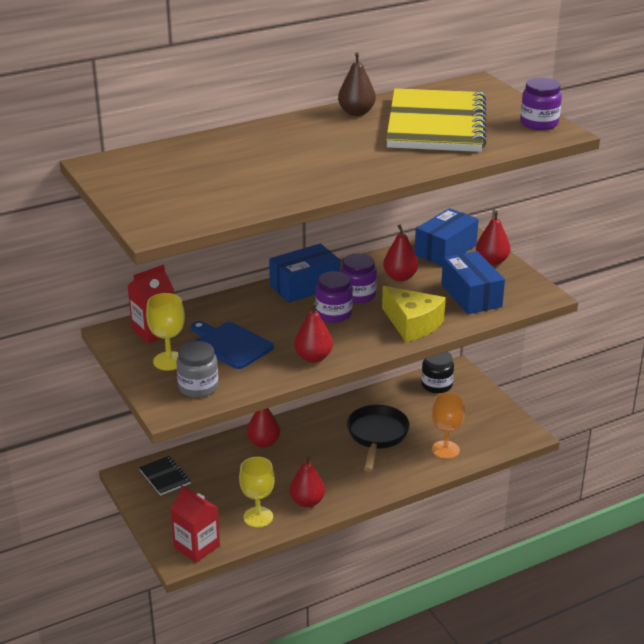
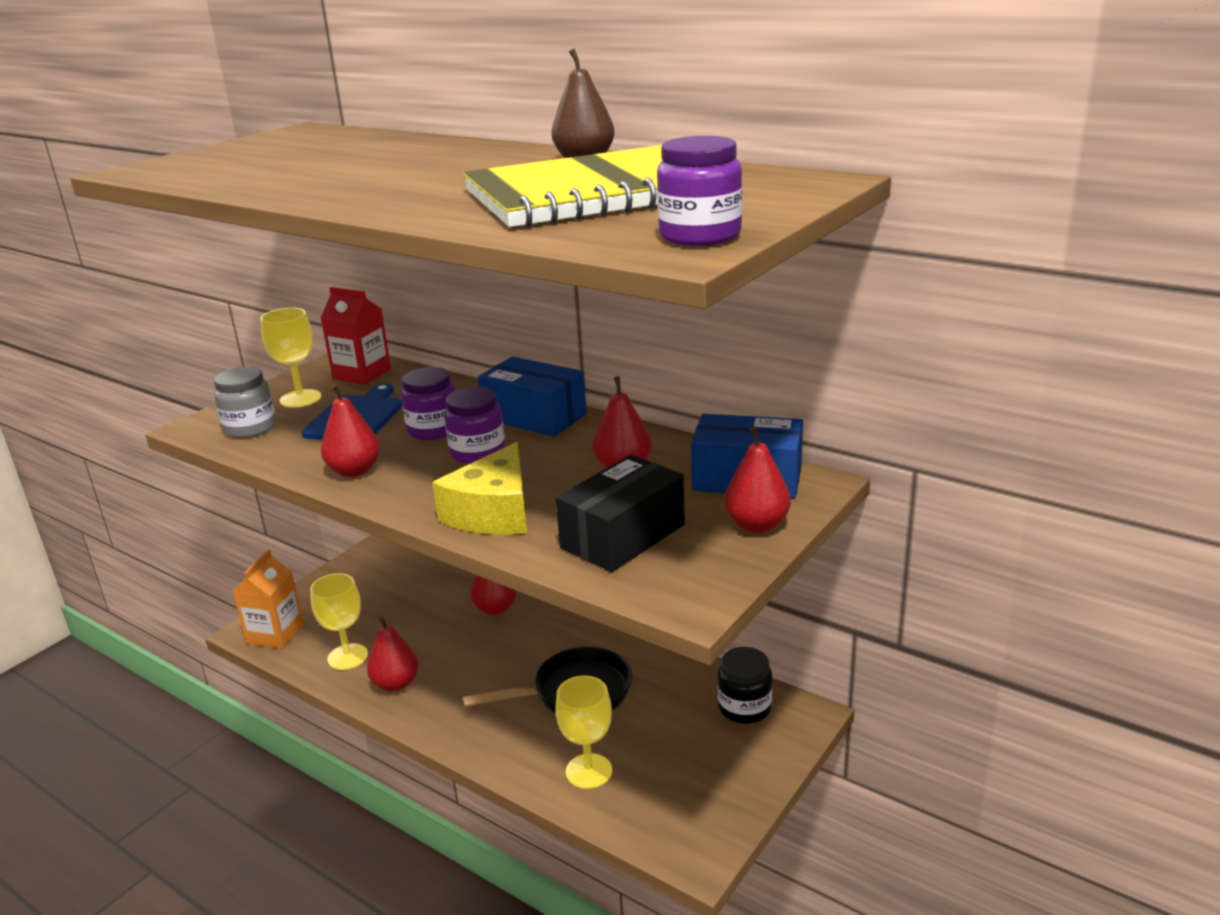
camera: 65 degrees right, 5 degrees down
(165, 477) = (390, 568): black notebook -> none
(196, 546) = (275, 634): red carton -> orange carton
(358, 295) = (542, 454): purple jar -> purple jar (433, 430)
(445, 450) = (588, 771): orange goblet -> yellow goblet
(471, 295) = (623, 536): blue box -> black box

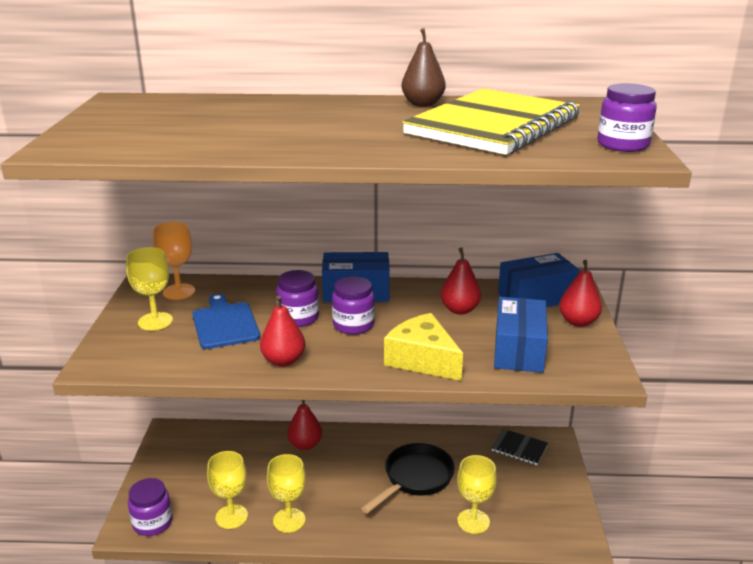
camera: 35 degrees left, 0 degrees up
(250, 428) = (147, 353): grey jar -> none
(275, 634) = (152, 523): orange carton -> purple jar
(362, 374) = (179, 292): red carton -> orange goblet
(396, 683) = (289, 520): red pear -> yellow goblet
(494, 512) = (422, 359): yellow cheese -> yellow cheese turned 150 degrees clockwise
(623, 536) = (519, 350): black box -> blue box
(744, 708) = (519, 448): black jar -> black notebook

